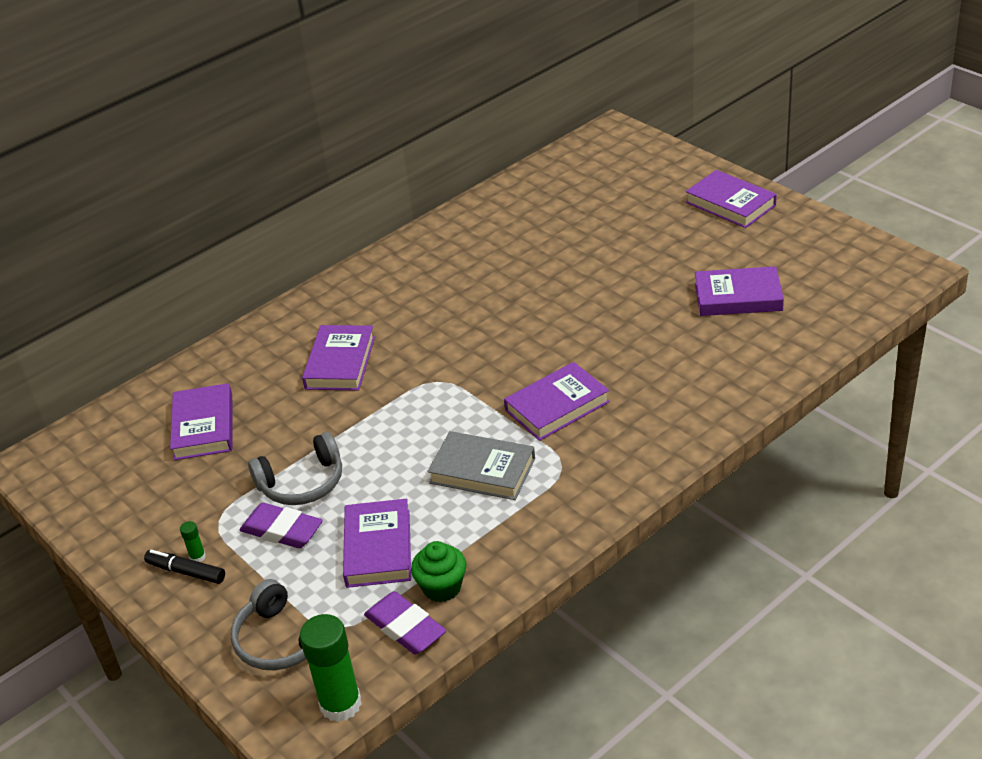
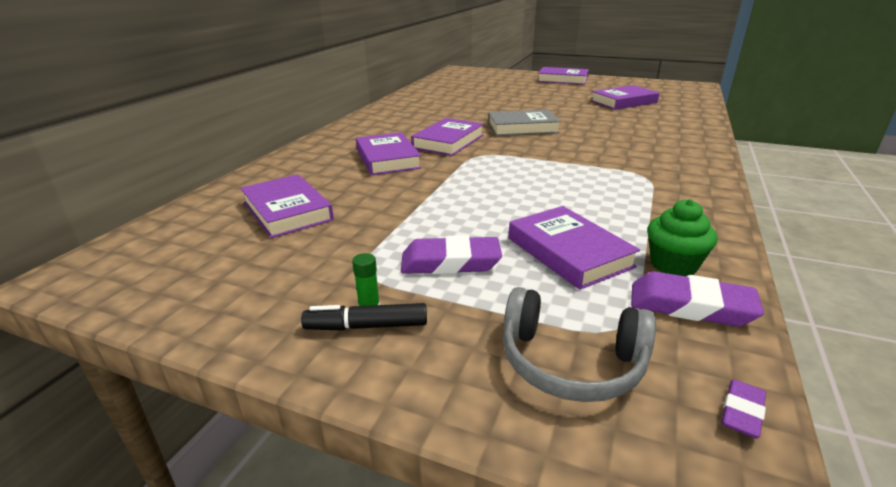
camera: 30 degrees left, 10 degrees down
(302, 483) = (432, 226): grey headphones -> none
(340, 704) = (742, 412): green glue stick -> purple eraser
(482, 471) = (587, 189): grey book -> grey book (522, 128)
(557, 406) = (589, 151): purple book -> purple book (448, 141)

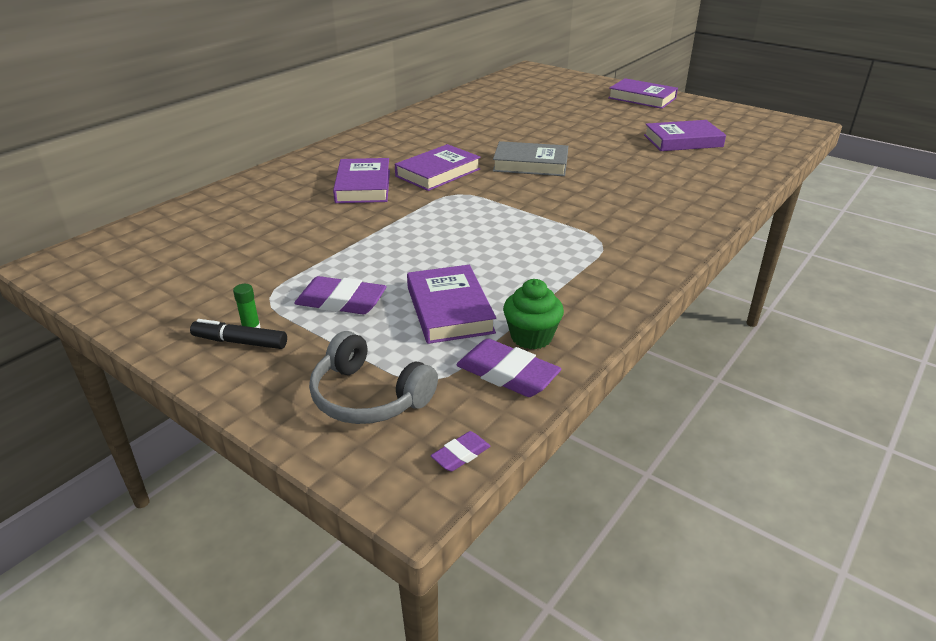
camera: 15 degrees right, 5 degrees up
(287, 211) = (239, 231): purple book -> none

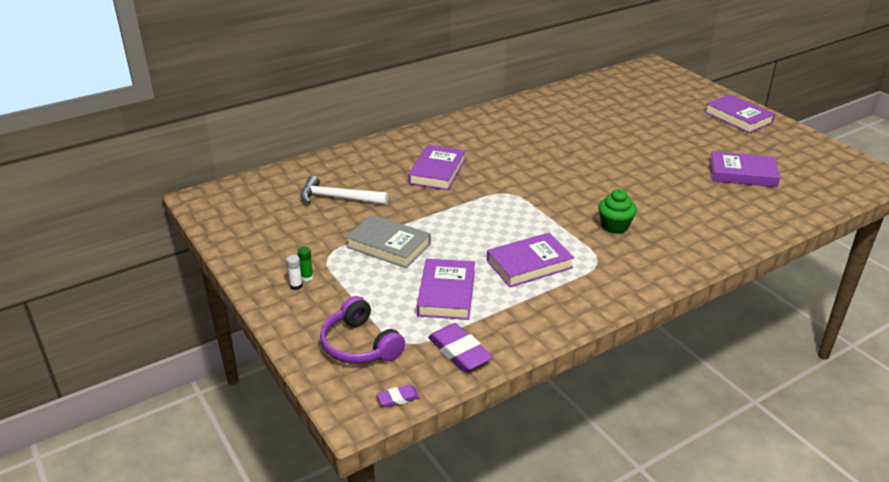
camera: 20 degrees right, 0 degrees up
(240, 342) = (296, 286): black marker -> white glue stick
(252, 231) = (338, 198): none -> white hammer
(341, 302) = (374, 270): purple eraser -> none
(369, 396) = (360, 345): grey headphones -> purple headphones
(438, 173) = (503, 169): purple book -> purple book (529, 264)
(530, 164) = (585, 174): grey book -> grey book (388, 246)
(531, 337) = (493, 328): green cupcake -> green cupcake (614, 226)

